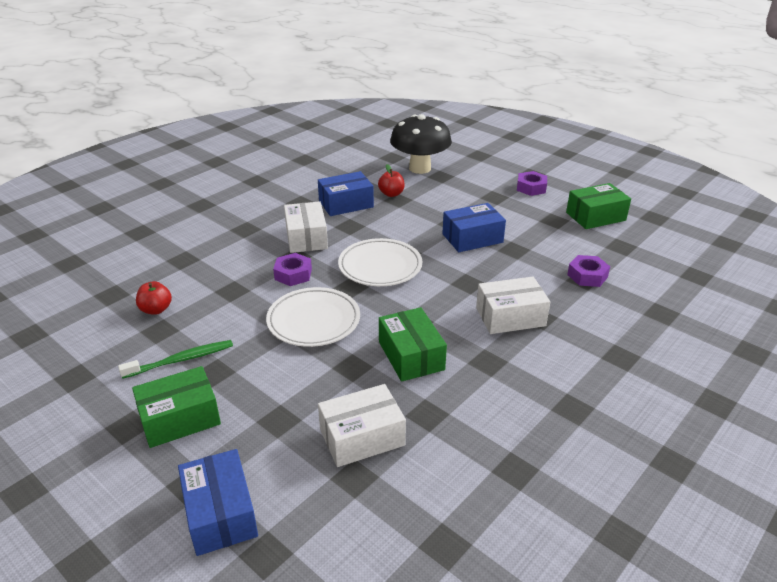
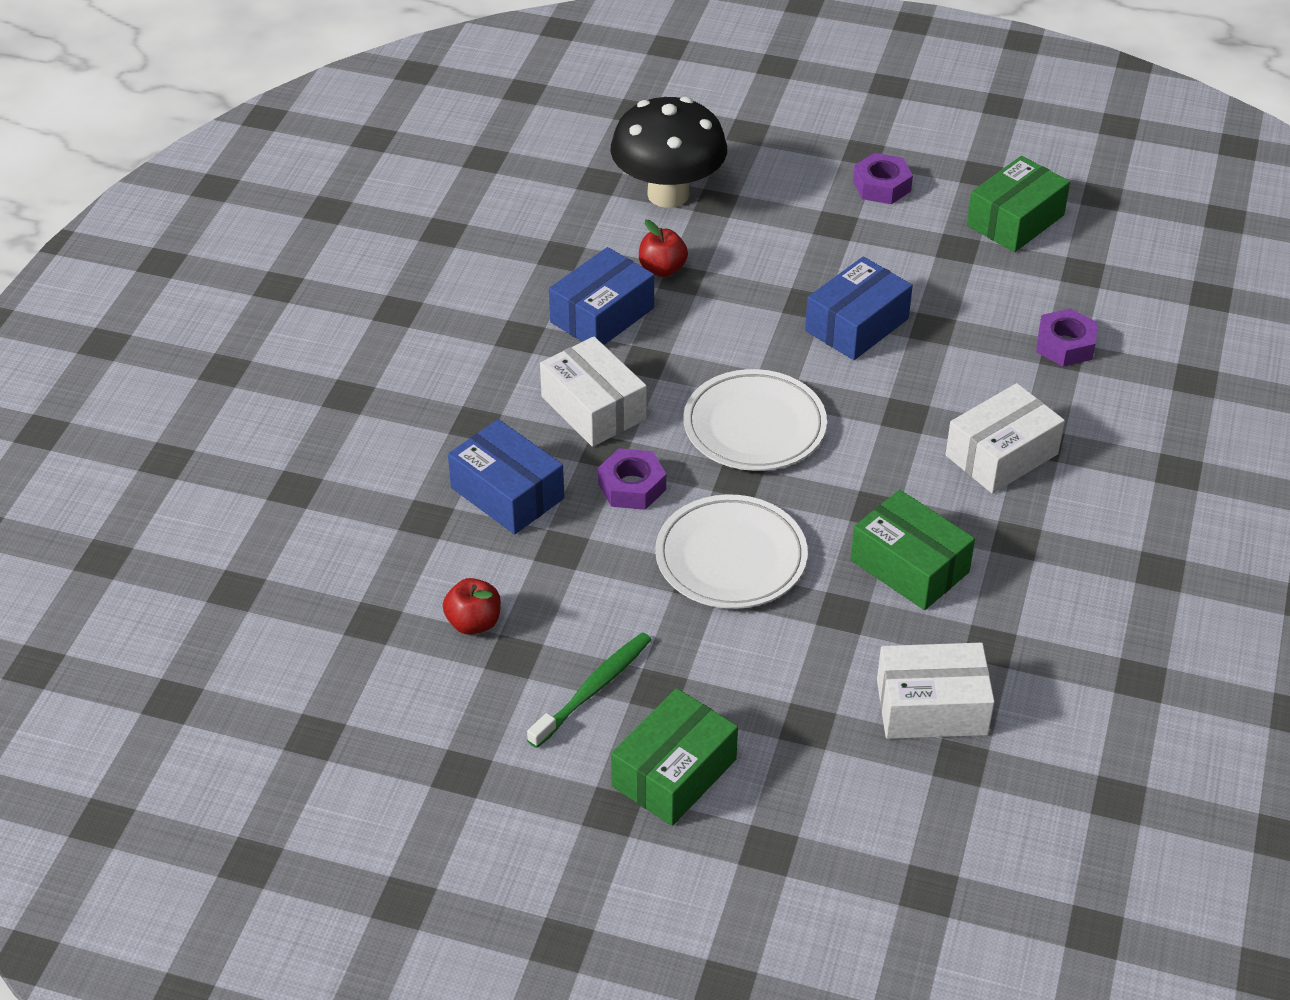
camera: 25 degrees left, 10 degrees up
(220, 513) = (837, 867): blue box -> blue box (507, 493)
(362, 437) = (931, 707): white box -> white box turned 45 degrees clockwise

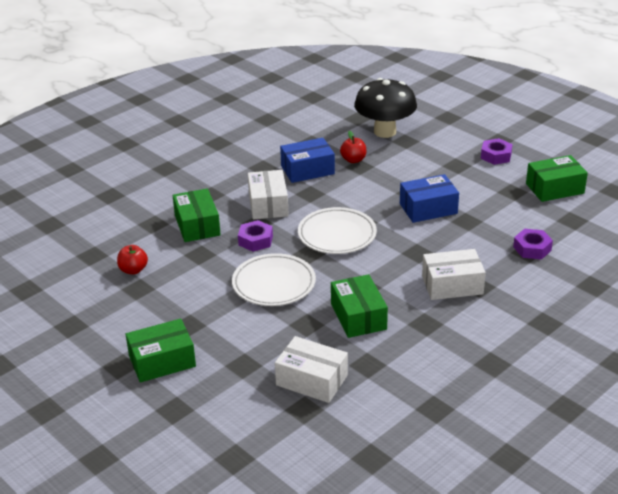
camera: 30 degrees right, 10 degrees down
(507, 493) = (197, 225): blue box -> green box
(593, 689) = (159, 314): green toothbrush -> none

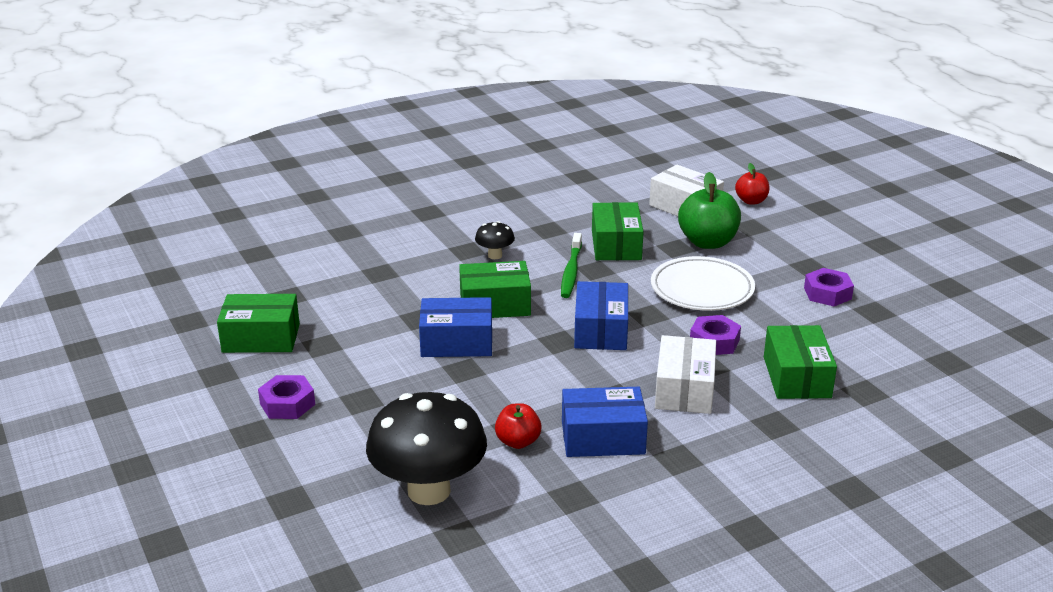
camera: 165 degrees left, 5 degrees down
(133, 270) = (884, 333): red apple -> red apple (751, 201)
(162, 361) = (837, 241): green box -> green box (495, 304)
(279, 336) = (707, 242): none -> green apple
(337, 234) = (601, 330): white plate -> blue box
(382, 281) = (571, 271): none -> green toothbrush
(452, 285) = (495, 255): white box -> black mushroom
(532, 249) = (371, 274): purple nut -> purple nut (827, 293)

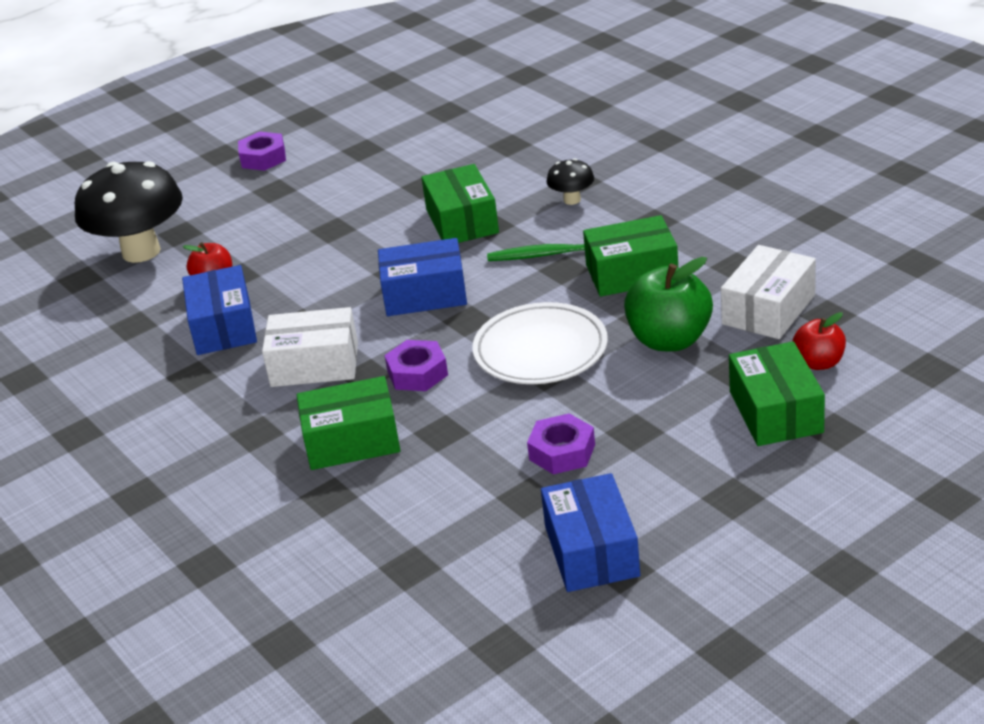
camera: 85 degrees right, 5 degrees up
(261, 338) = (367, 119): green box -> green box (776, 412)
(456, 342) = (381, 215): blue box -> blue box (591, 551)

